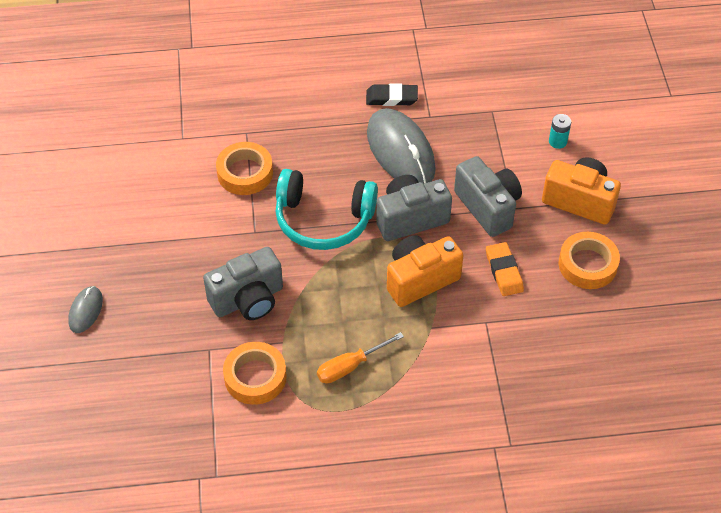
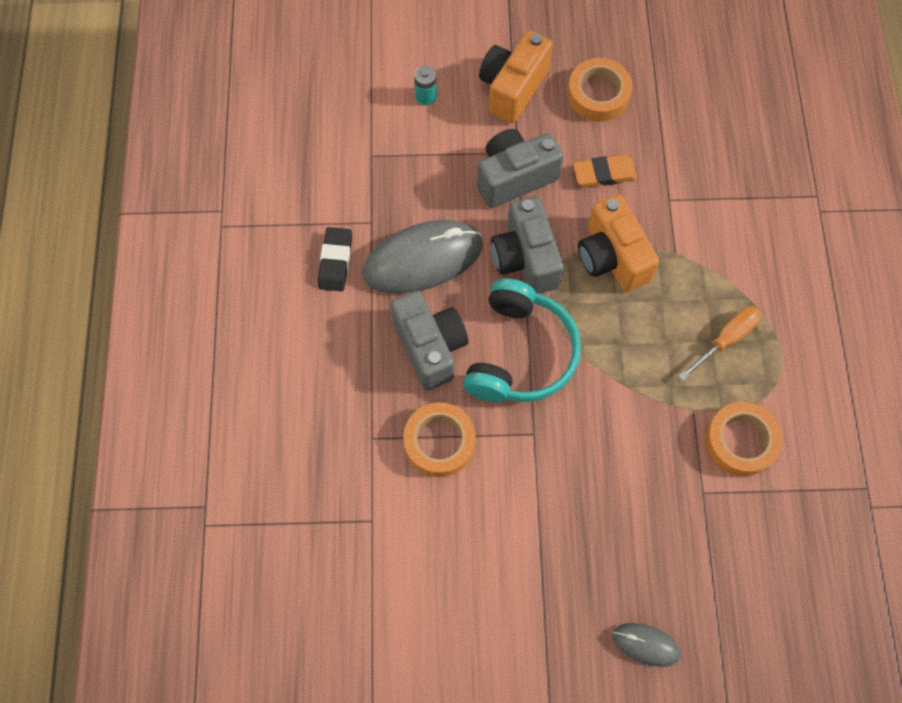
camera: 85 degrees left, 15 degrees up
(248, 299) = (634, 445): grey camera -> grey camera (430, 347)
(350, 366) = (726, 339): orange screwdriver -> orange screwdriver turned 105 degrees counterclockwise

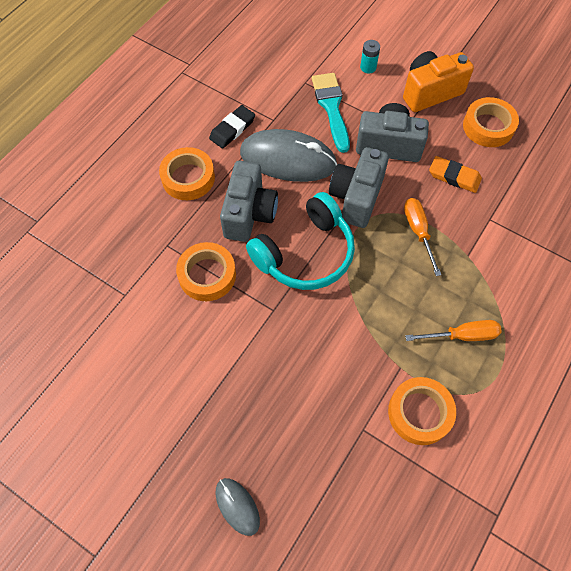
camera: 35 degrees right, 5 degrees down
(332, 348) = (188, 178): none -> orange tape
(423, 169) = (331, 108): none -> turquoise brush
(611, 257) = (418, 232): orange camera -> orange screwdriver

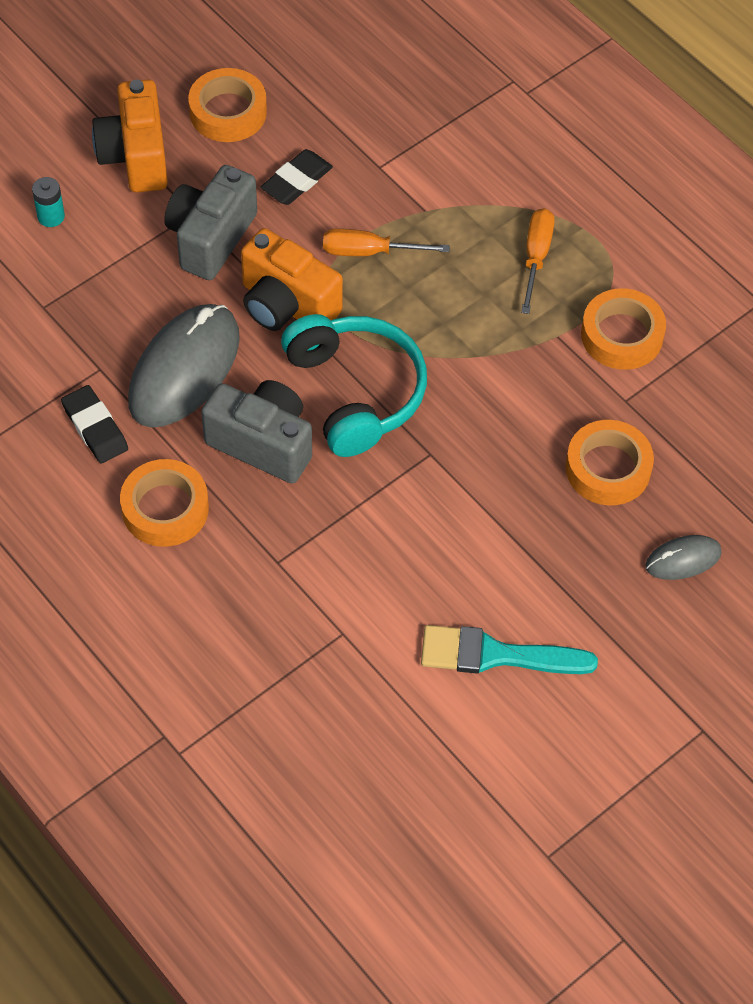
camera: 75 degrees left, 5 degrees down
(207, 275) = (347, 520): orange tape -> orange tape (608, 468)
(331, 108) = (110, 287): turquoise brush -> turquoise brush (496, 655)
(356, 198) = (286, 305): grey camera -> orange camera
(454, 176) = (296, 181): orange eraser -> black eraser

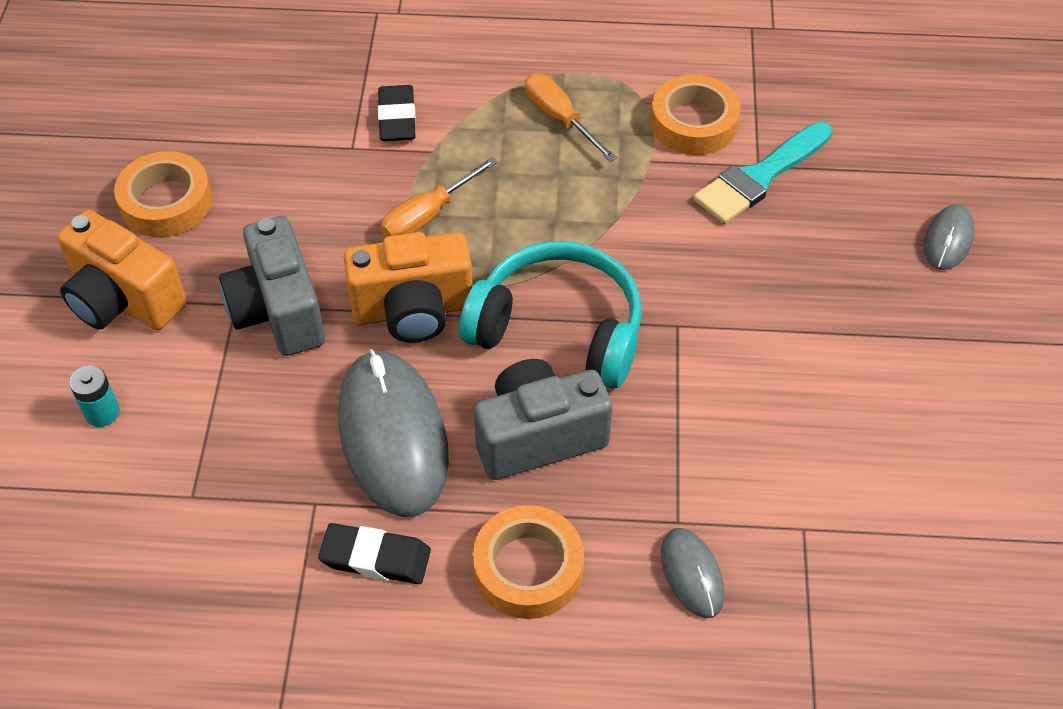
camera: 45 degrees left, 5 degrees down
(247, 596) = (692, 574): none -> grey mouse
(296, 181) = (296, 209): black eraser -> black eraser (397, 118)
(496, 655) = (930, 431): turquoise brush -> turquoise brush (759, 177)
(608, 468) = (813, 222): orange tape -> none

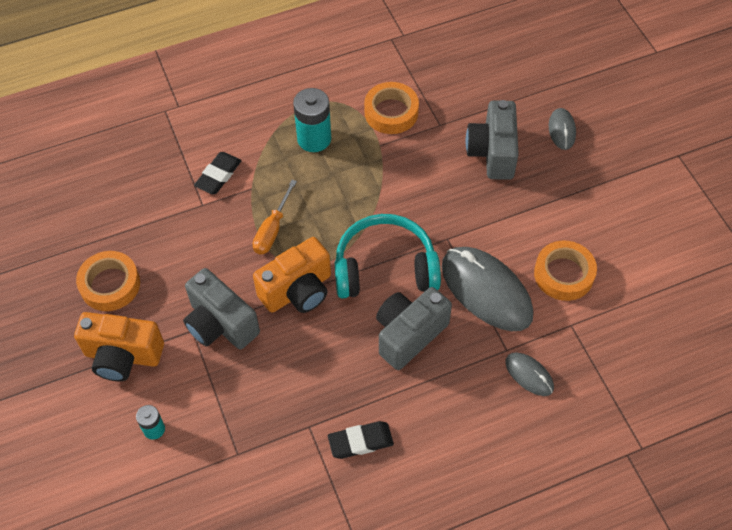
camera: 25 degrees left, 5 degrees up
(393, 436) = (330, 369): grey mouse -> grey mouse (486, 291)
(397, 118) = (218, 175): black eraser -> black eraser turned 60 degrees clockwise
(528, 568) = (444, 410): orange tape -> orange tape (563, 274)
(559, 118) = (314, 139): orange screwdriver -> turquoise battery
(759, 177) = (444, 132): turquoise brush -> none
(818, 232) = (492, 152): none -> grey camera

